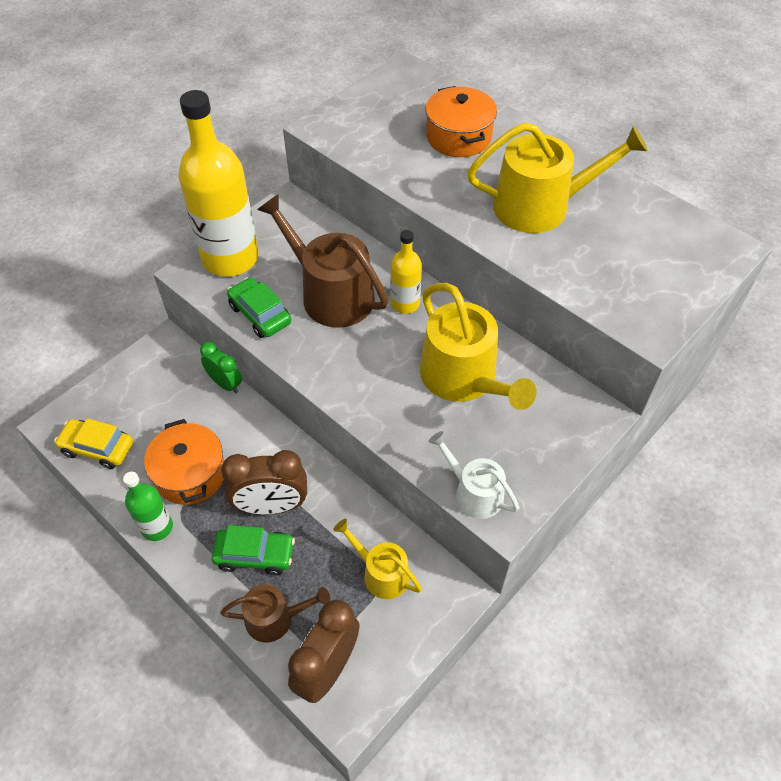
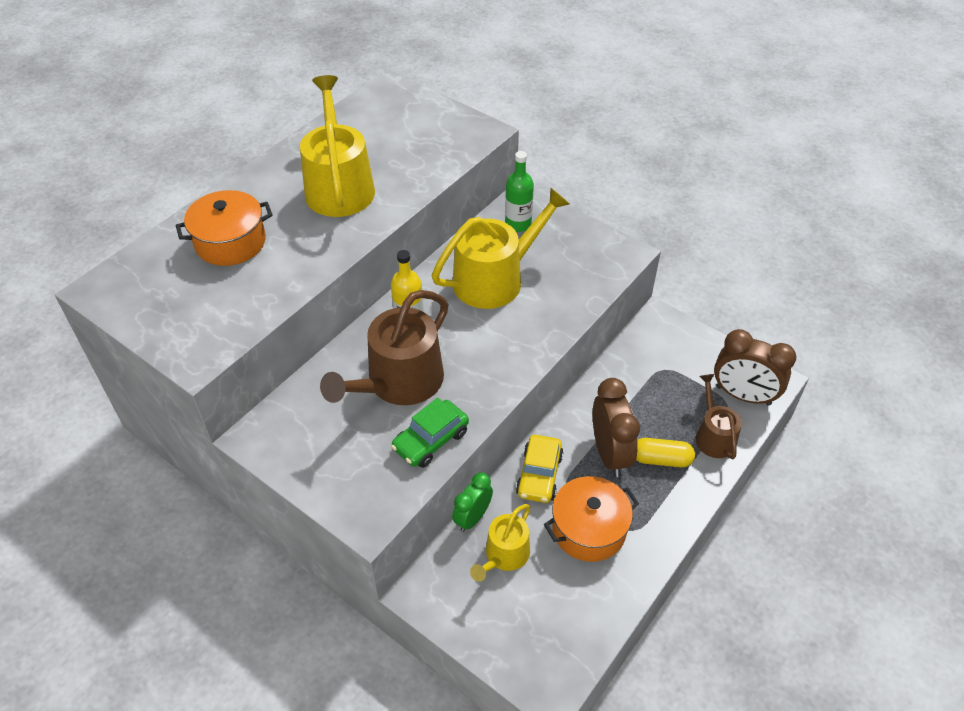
camera: 95 degrees left, 5 degrees down
(97, 448) = (573, 630): yellow car -> yellow car (539, 475)
(157, 527) = (653, 547): green bottle -> green bottle (518, 224)
(230, 258) = (346, 482): yellow bottle -> none
(255, 555) = (661, 459): green car -> yellow capsule
(381, 573) = (654, 368): yellow watering can -> yellow watering can (504, 555)
(474, 492) = (608, 270): white watering can -> none

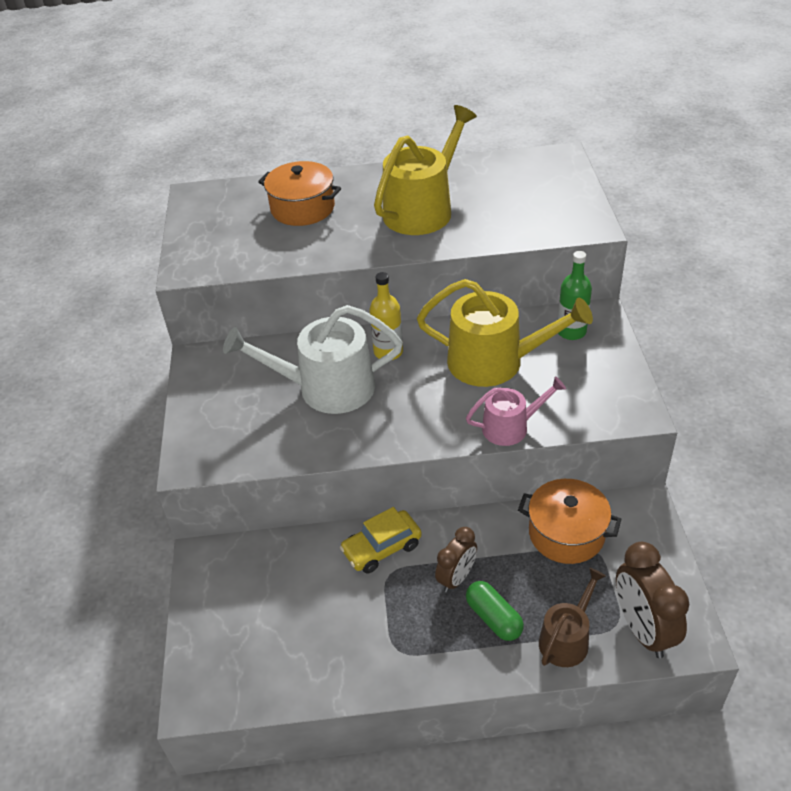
camera: 50 degrees right, 5 degrees down
(399, 382) = (327, 388): brown watering can -> white watering can
(431, 440) = (294, 443): green car -> none
(472, 518) = (297, 538): green clock -> none
(504, 555) = (284, 582): yellow watering can -> none
(563, 317) = (510, 427): none -> pink watering can
(589, 529) = (366, 618): orange pot -> orange pot (566, 533)
(610, 454) = (456, 578): brown clock -> brown clock, size x0.63
(661, 459) = (493, 618): yellow capsule -> green capsule

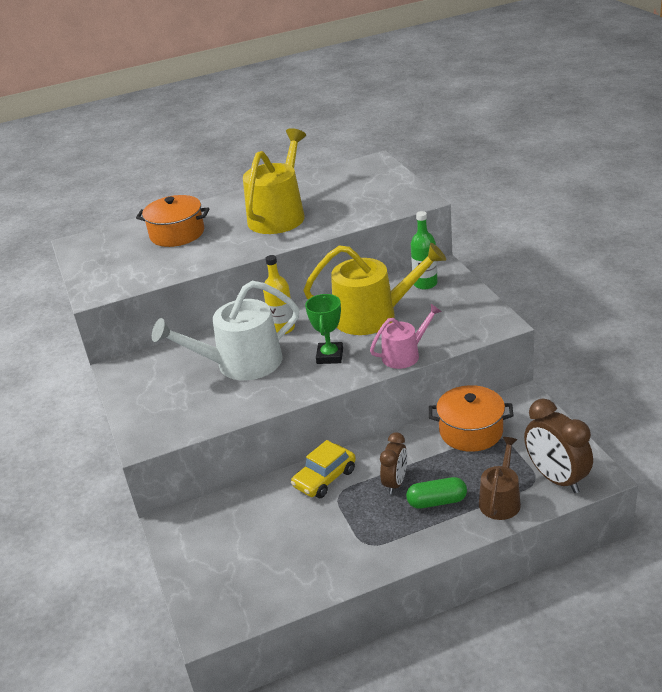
camera: 15 degrees left, 10 degrees down
(426, 405) = (330, 356): none -> green trophy
(493, 618) = (437, 502): green capsule -> green capsule turned 45 degrees counterclockwise

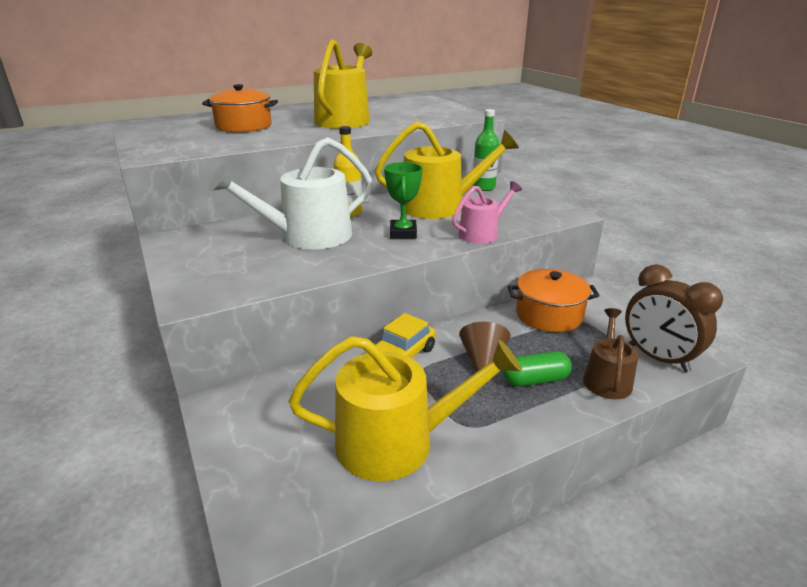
camera: 10 degrees left, 5 degrees down
(310, 557) = (397, 441): none -> yellow watering can
(395, 483) = (483, 361): brown clock -> brown cone

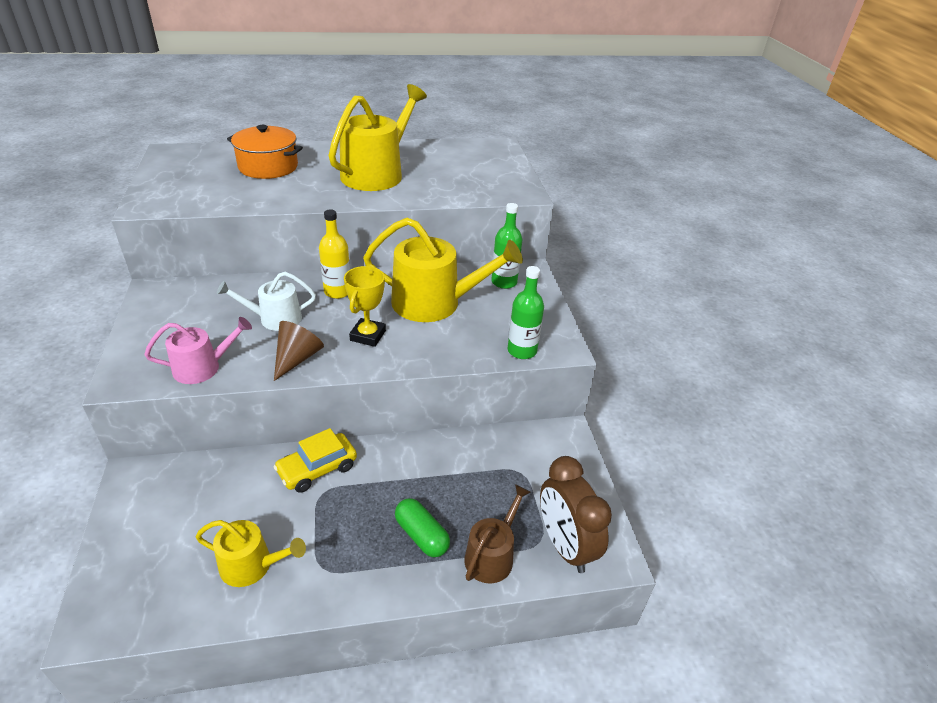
camera: 15 degrees right, 10 degrees up
(308, 236) = (275, 318): white watering can -> white watering can, size x0.57
(397, 441) = (252, 565): yellow watering can -> yellow watering can, size x0.57
(403, 233) = (368, 335): green trophy -> yellow trophy
(482, 233) = (445, 356): pink watering can -> pink watering can (202, 367)
(483, 361) = (388, 497): brown cone -> brown cone (297, 358)
(535, 380) = (421, 535): green capsule -> green capsule turned 45 degrees clockwise
(540, 221) = (522, 351): none -> green bottle
(549, 315) = (495, 457): orange pot -> none

